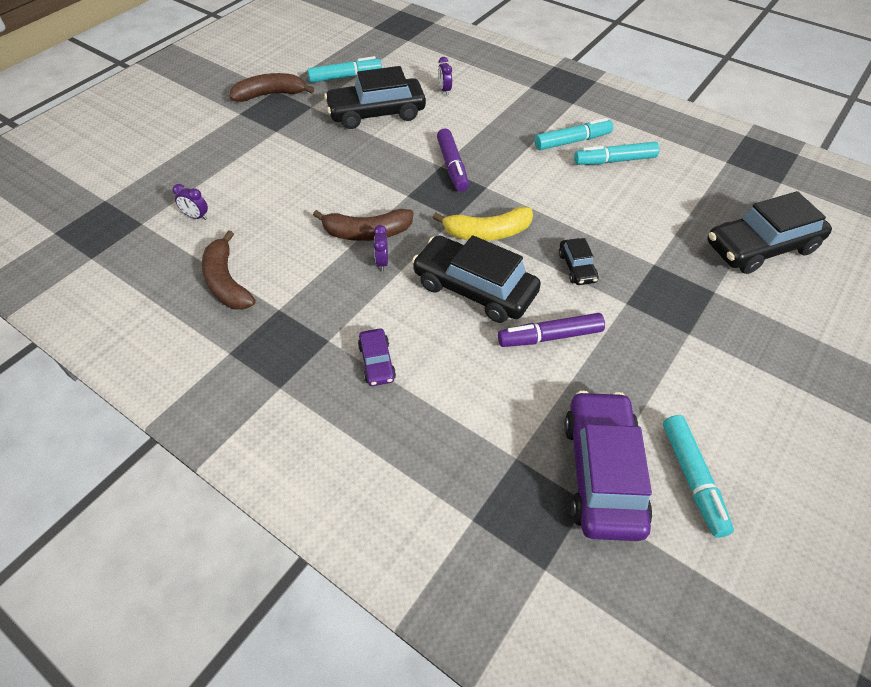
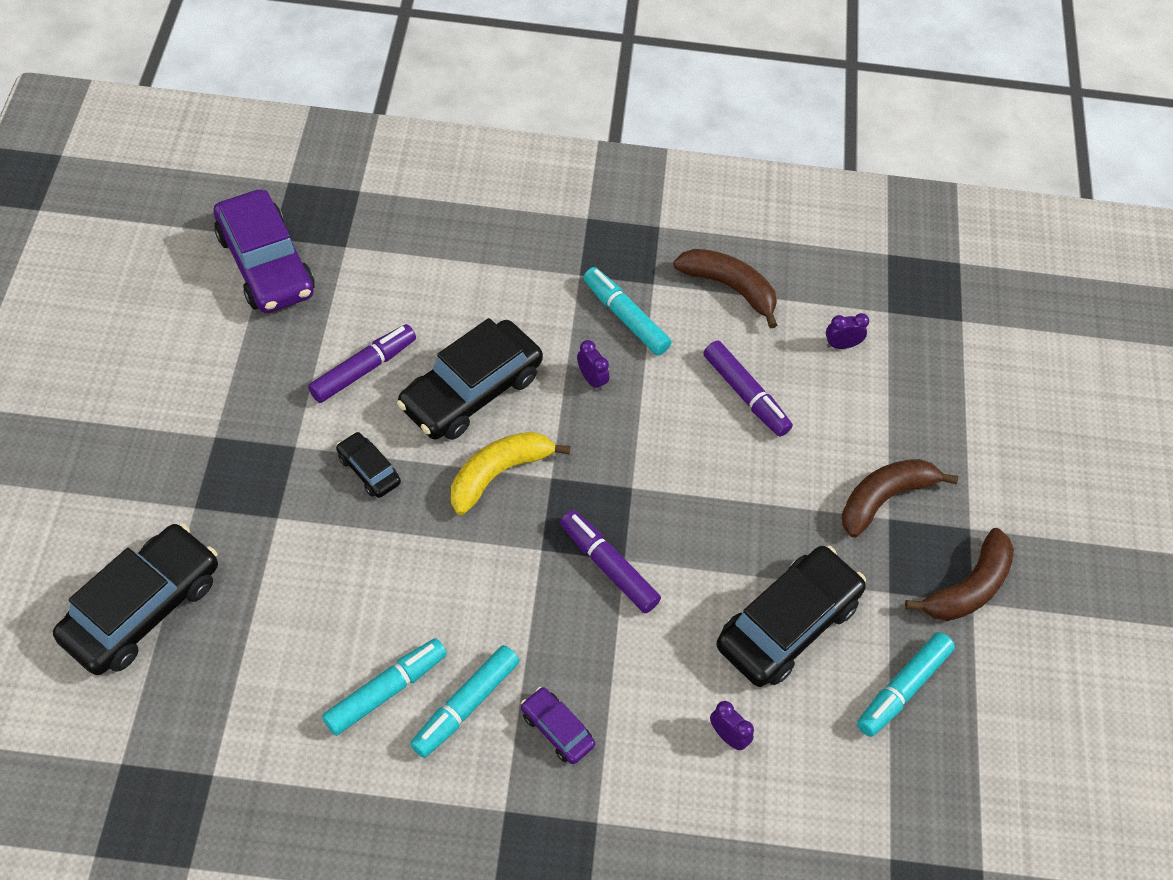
camera: 145 degrees right, 5 degrees up
(289, 214) = (745, 394): none -> purple marker
(367, 233) = (637, 409): brown banana -> brown banana (884, 498)
(377, 362) = (518, 273): purple car -> purple car (557, 729)
(474, 288) = (471, 391): black car -> black car turned 135 degrees clockwise
(692, 478) = (184, 291): turquoise marker -> turquoise marker (625, 317)

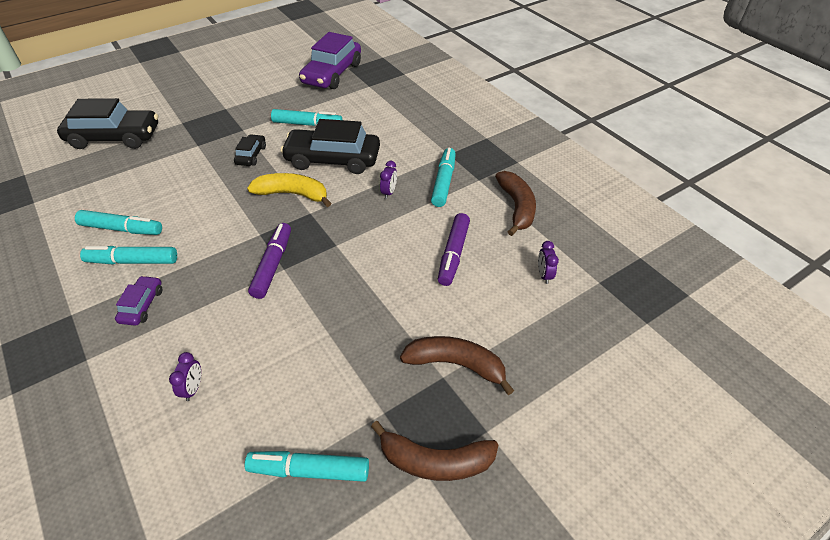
camera: 55 degrees right, 10 degrees down
(363, 369) = (307, 124): purple marker -> turquoise marker
(787, 625) = (305, 370): black car -> none
(841, 345) = (544, 275): purple clock -> purple clock turned 135 degrees counterclockwise

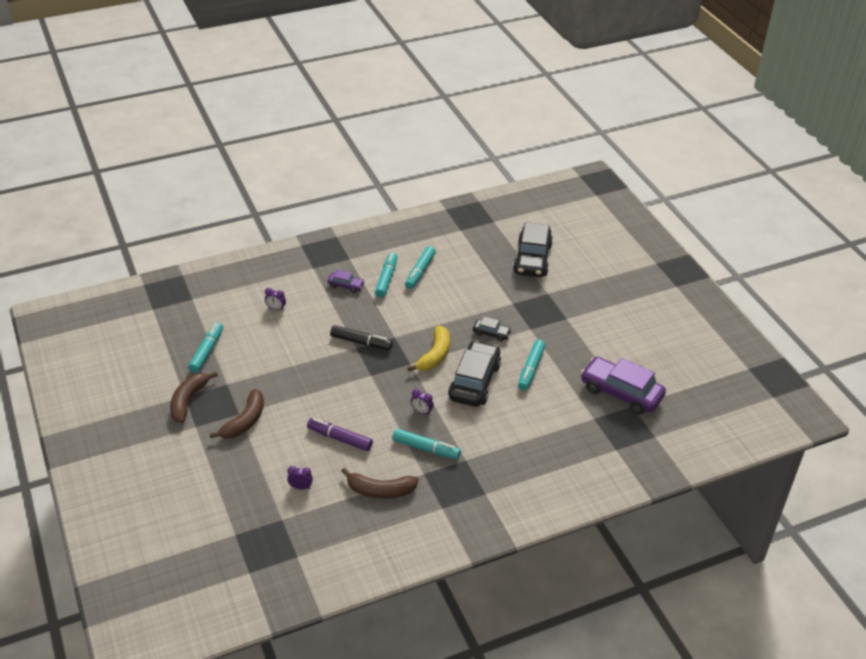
camera: 100 degrees right, 5 degrees down
(272, 265) = (361, 342): purple marker -> black marker

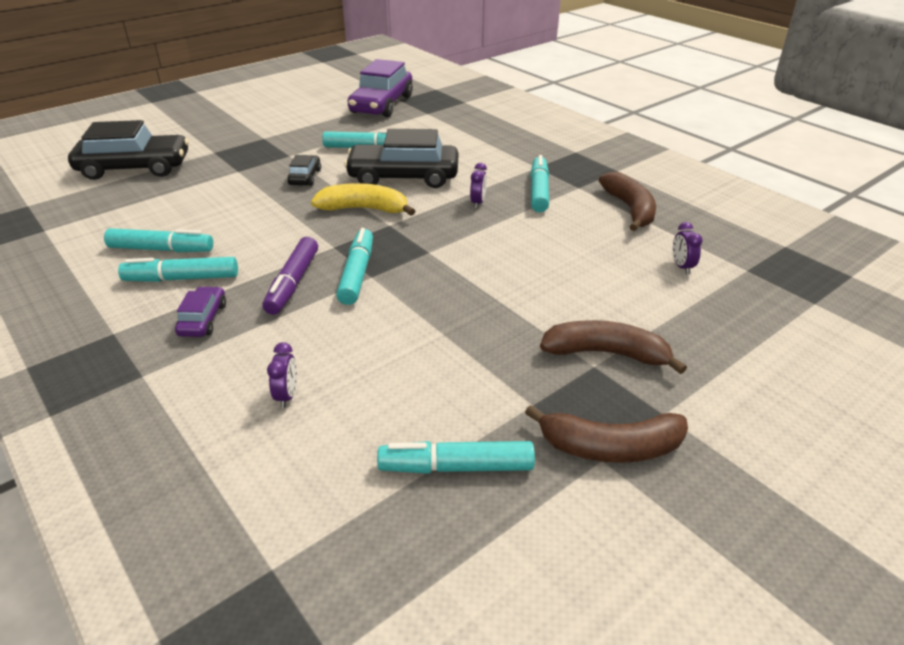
camera: 105 degrees left, 5 degrees down
(340, 438) = (570, 253): purple marker -> purple marker (293, 283)
(361, 342) = (357, 274): black marker -> turquoise marker

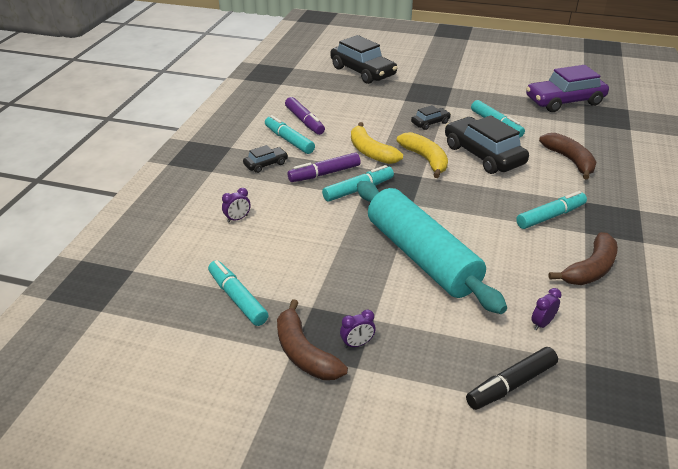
camera: 55 degrees right, 0 degrees up
(161, 249) = (304, 121): turquoise marker -> purple marker
(203, 319) = (266, 164): purple car -> black car
(299, 234) = (371, 152): none -> yellow banana
(478, 203) = (495, 197): purple clock -> purple clock (357, 344)
(522, 286) = (422, 256): none -> turquoise rolling pin
(606, 353) = (391, 320): brown banana -> brown banana (570, 160)
(751, 322) = (511, 384): none -> black marker

